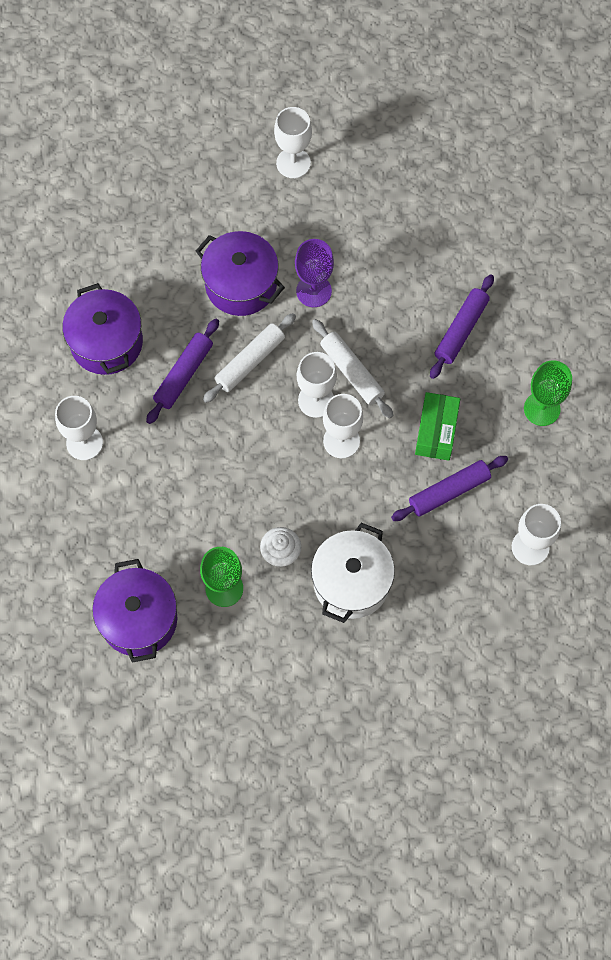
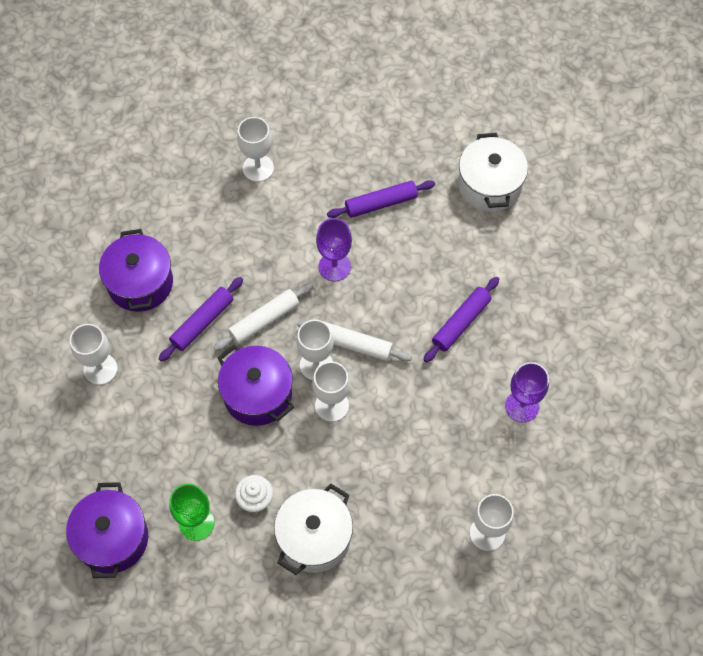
camera: 10 degrees right, 5 degrees down
(241, 285) = (270, 251): purple pot -> purple pot (257, 394)
(293, 163) = (339, 152): white goblet -> white goblet (258, 168)
(352, 372) = (354, 344): white rolling pin -> white rolling pin turned 45 degrees counterclockwise
(436, 431) = (420, 411): green box -> none
(449, 492) = (421, 468): purple rolling pin -> purple rolling pin (381, 203)
(463, 175) = (489, 185): none -> white pot
(542, 409) = (522, 406): green goblet -> purple goblet

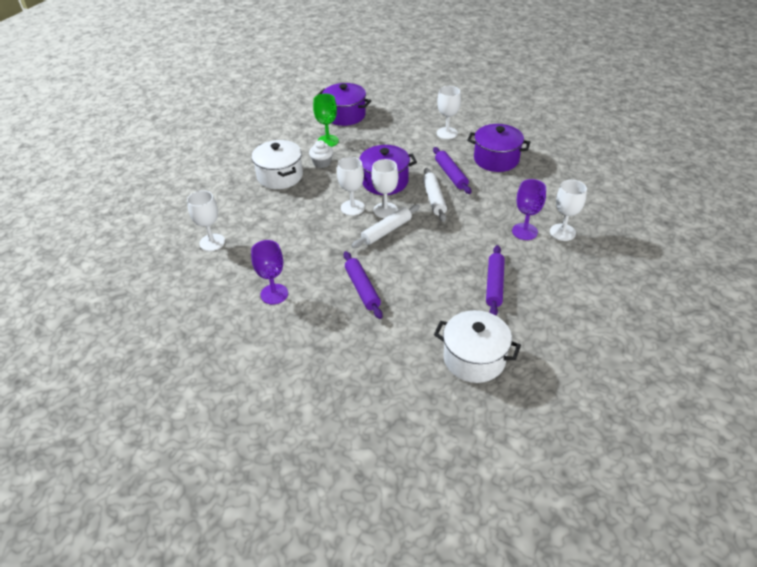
camera: 120 degrees right, 20 degrees down
(334, 267) = (453, 242): purple goblet -> purple goblet (524, 231)

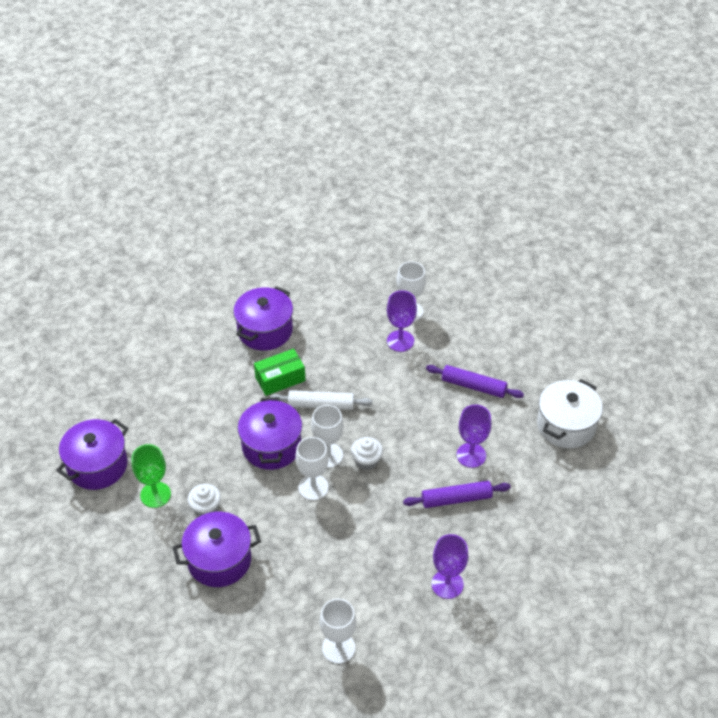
camera: 80 degrees left, 5 degrees up
(280, 176) = (219, 560): white pot -> purple pot
(386, 231) = (366, 461): white rolling pin -> white cupcake
(413, 292) = (471, 455): none -> purple goblet
(447, 133) = (190, 363): white goblet -> none
(451, 175) = (280, 379): purple rolling pin -> green box

